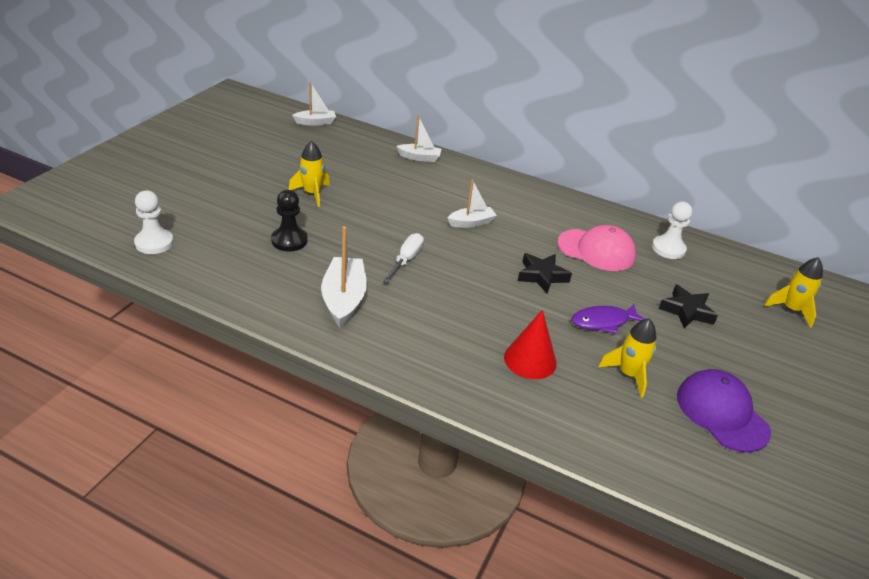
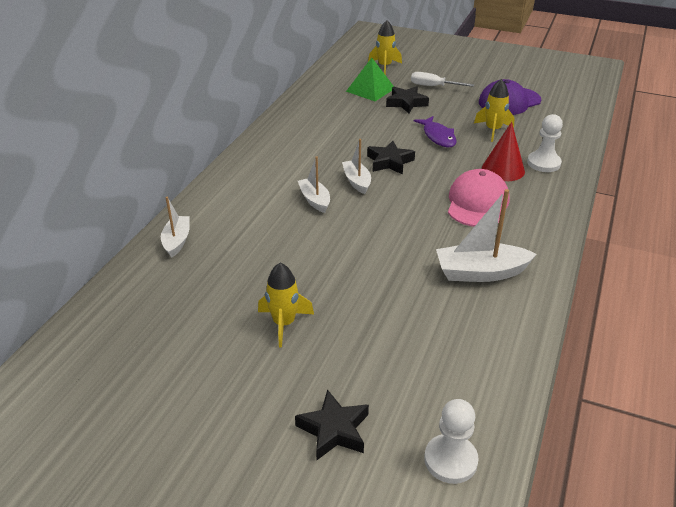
camera: 90 degrees left, 0 degrees up
(204, 202) = (334, 430): none -> black star
(289, 240) = (395, 327): black pawn -> none
(315, 122) = (71, 349): white boat -> white boat (357, 181)
(406, 259) = (397, 238): white screwdriver -> white screwdriver (433, 86)
(596, 250) = (338, 135): pink cap -> pink cap (477, 203)
(668, 249) = (323, 103): white pawn -> white pawn (543, 163)
(715, 287) = (370, 89): none -> green pyramid

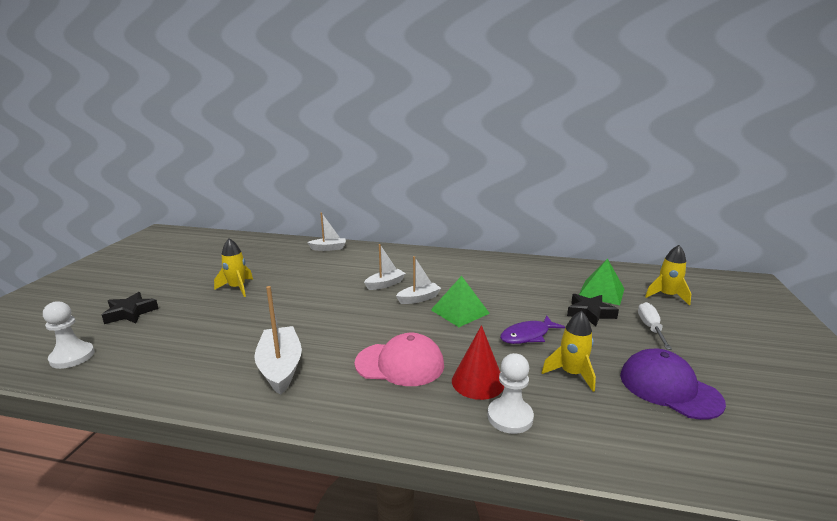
camera: 80 degrees right, 15 degrees down
(389, 162) = (460, 311): black star -> green pyramid

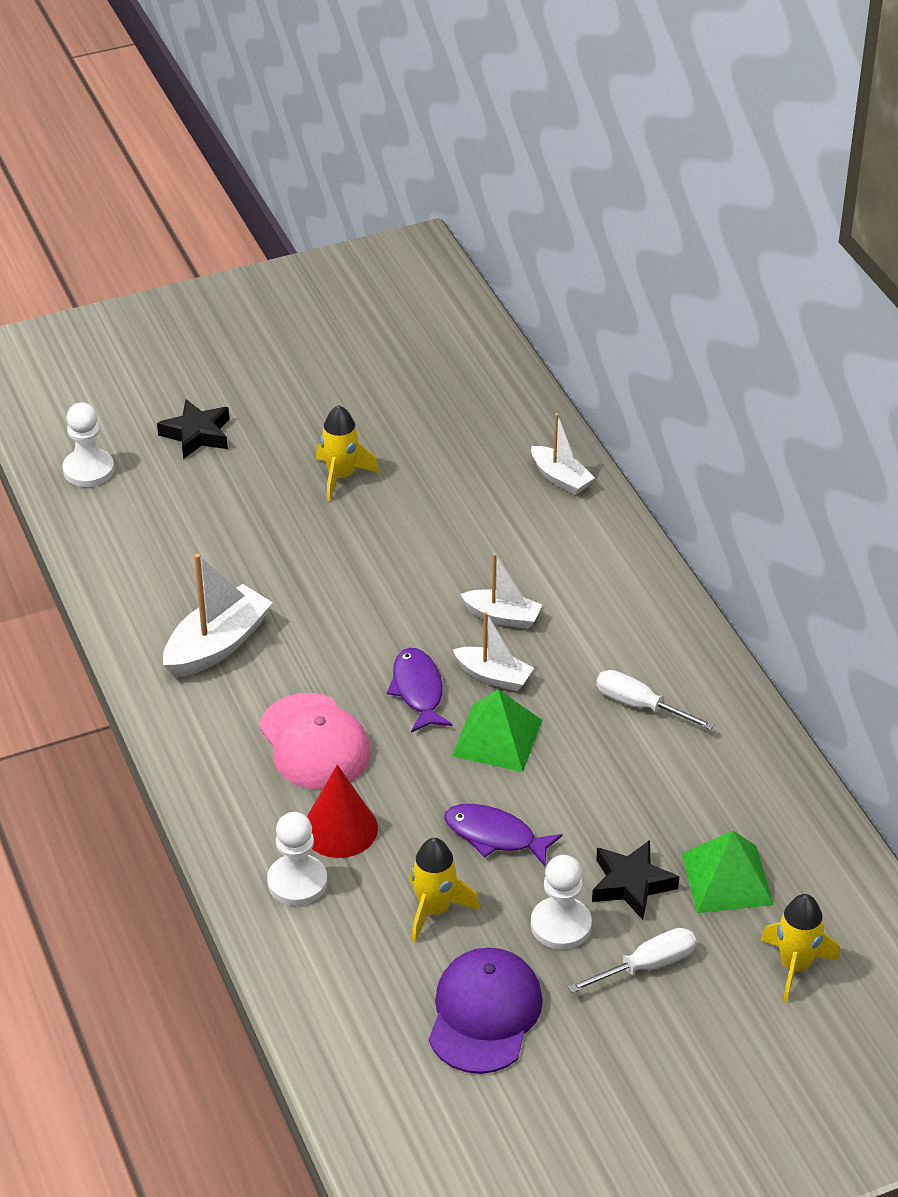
camera: 55 degrees right, 20 degrees up
(402, 319) = (418, 690): none -> purple fish
(477, 275) = (639, 705): none -> white screwdriver
(608, 340) = (561, 925): none -> white pawn

